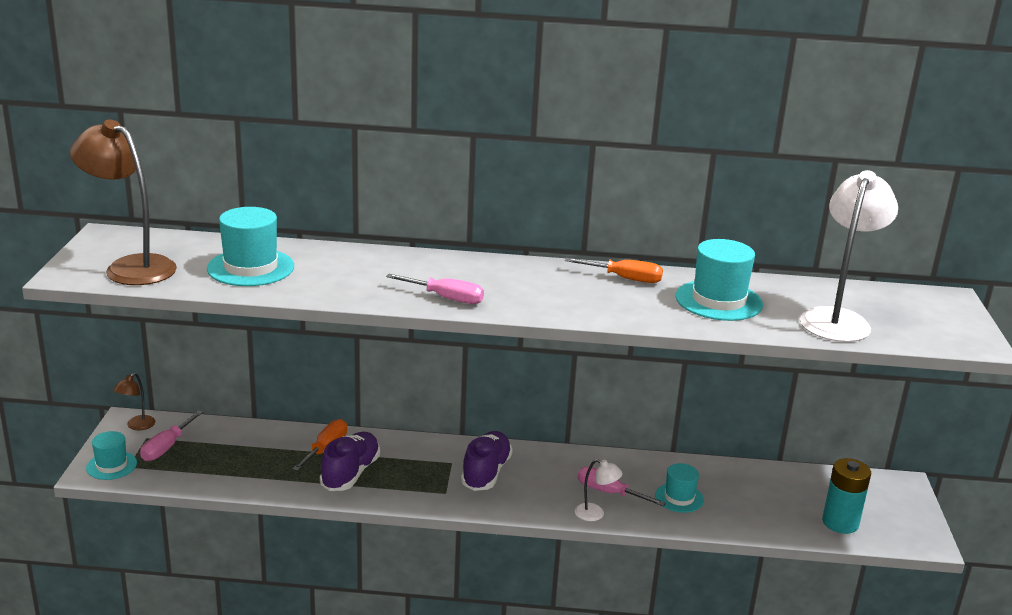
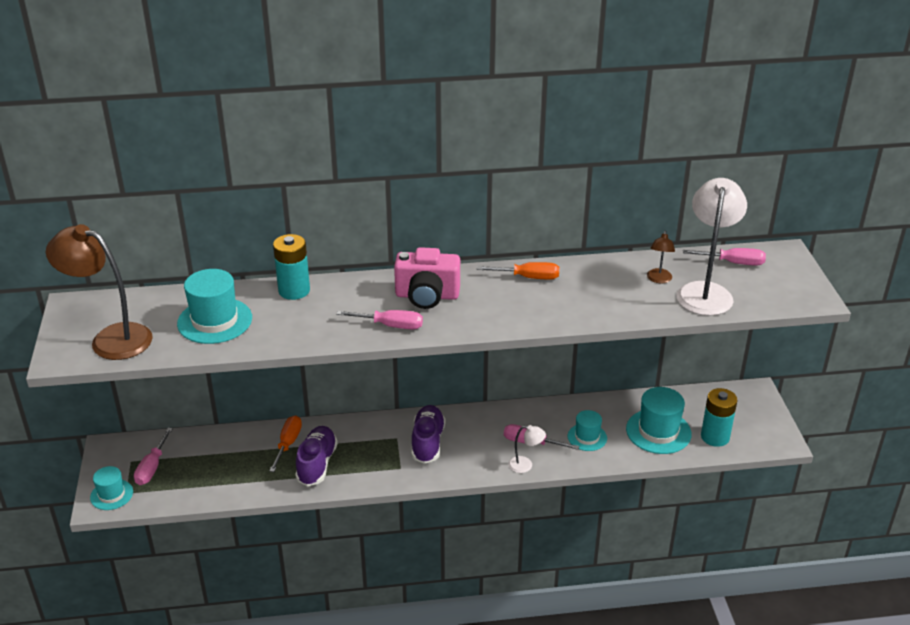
camera: 10 degrees left, 10 degrees up
(137, 426) = (118, 451): brown lamp -> brown lamp (658, 279)
(351, 254) = (294, 290): none -> turquoise battery
(499, 279) = (427, 296): none -> pink camera
(718, 300) = (609, 288): turquoise hat -> turquoise hat (658, 431)
(880, 298) = (733, 263): none -> pink screwdriver

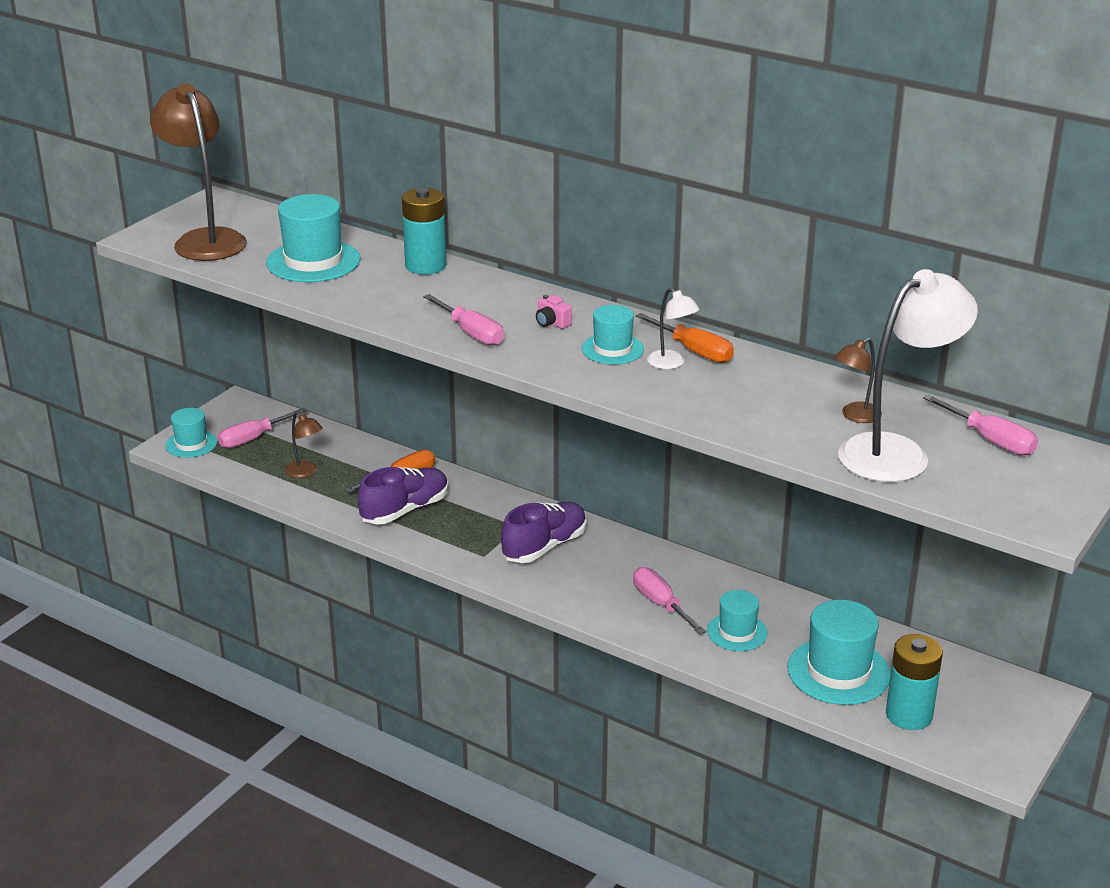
camera: 40 degrees right, 5 degrees down
(219, 473) = (305, 472): none -> brown lamp
(427, 296) = (552, 323): pink camera -> pink camera, size x0.40
(485, 297) = (612, 349): none -> turquoise hat
(525, 465) = (623, 622): white lamp -> white lamp (671, 363)

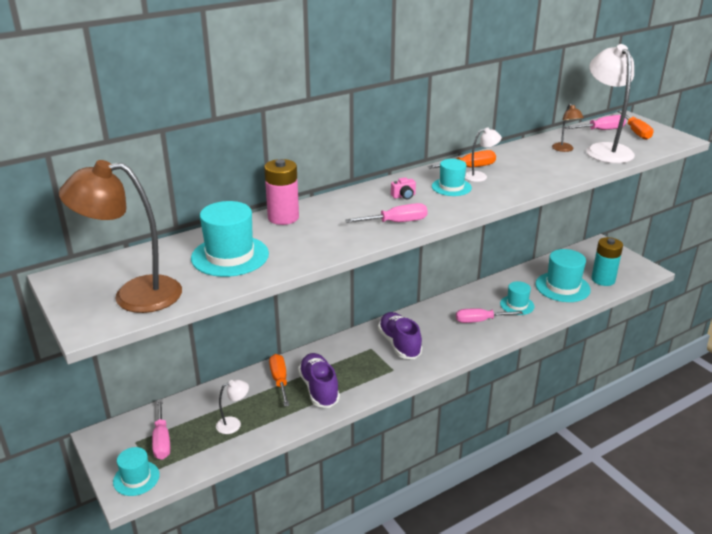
camera: 65 degrees left, 0 degrees up
(305, 472) = (234, 424): brown lamp -> white lamp
(425, 266) = (283, 217): turquoise battery -> pink battery
(1023, 475) = (636, 132): none -> orange screwdriver

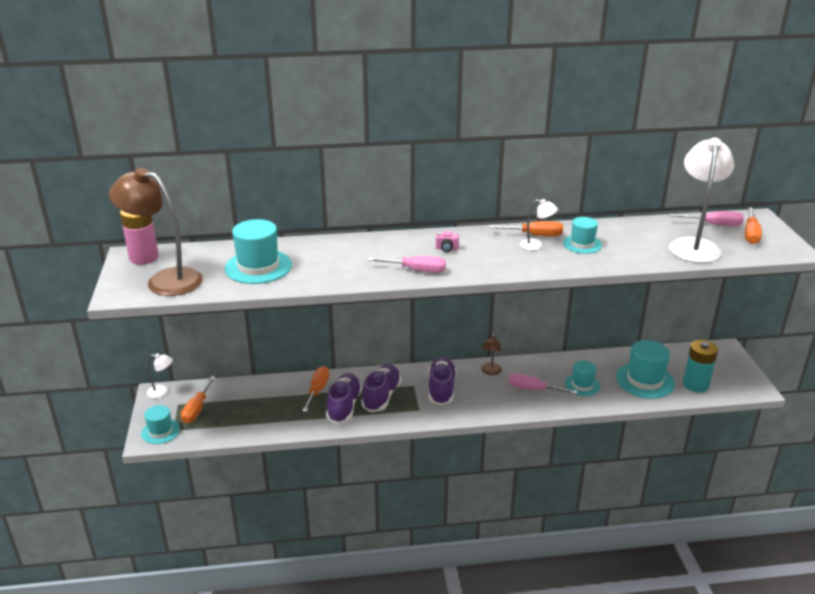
camera: 25 degrees right, 0 degrees up
(162, 440) = (197, 409): pink screwdriver -> orange screwdriver
(234, 424) = (257, 413): white lamp -> white lamp (162, 392)
(283, 217) = (328, 245): pink battery -> pink battery (144, 258)
(348, 368) = (381, 396): none -> purple shoe
(451, 187) = (498, 250): turquoise hat -> turquoise hat (582, 244)
(564, 149) = (650, 236): brown lamp -> brown lamp (490, 372)

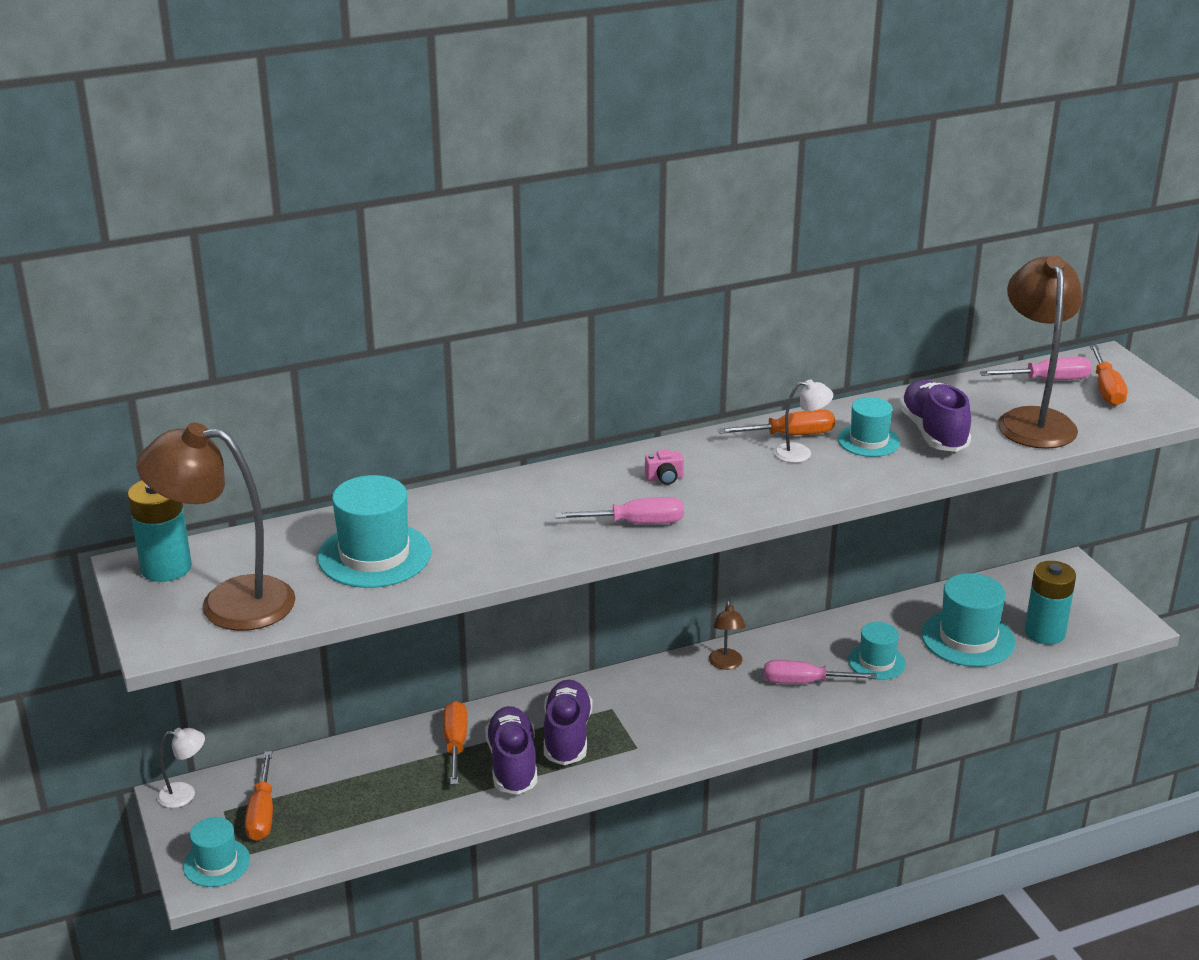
camera: 15 degrees left, 0 degrees up
(144, 258) = (166, 568): pink battery -> turquoise battery
(441, 389) = (659, 707): purple shoe -> purple shoe (933, 432)
(694, 245) = (1033, 420): white lamp -> brown lamp

